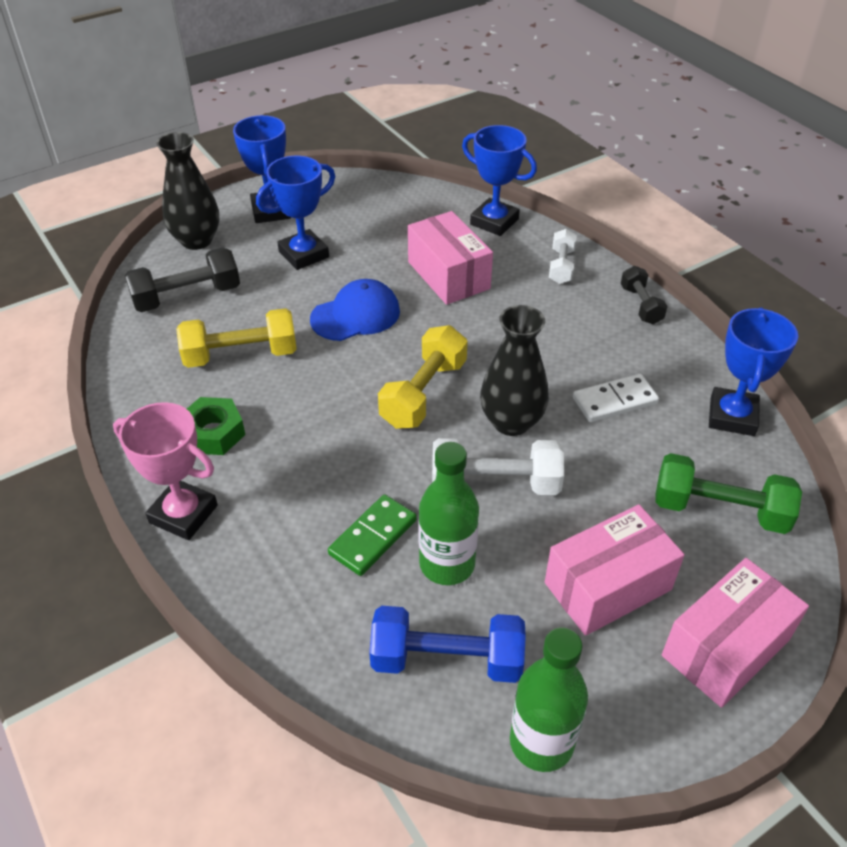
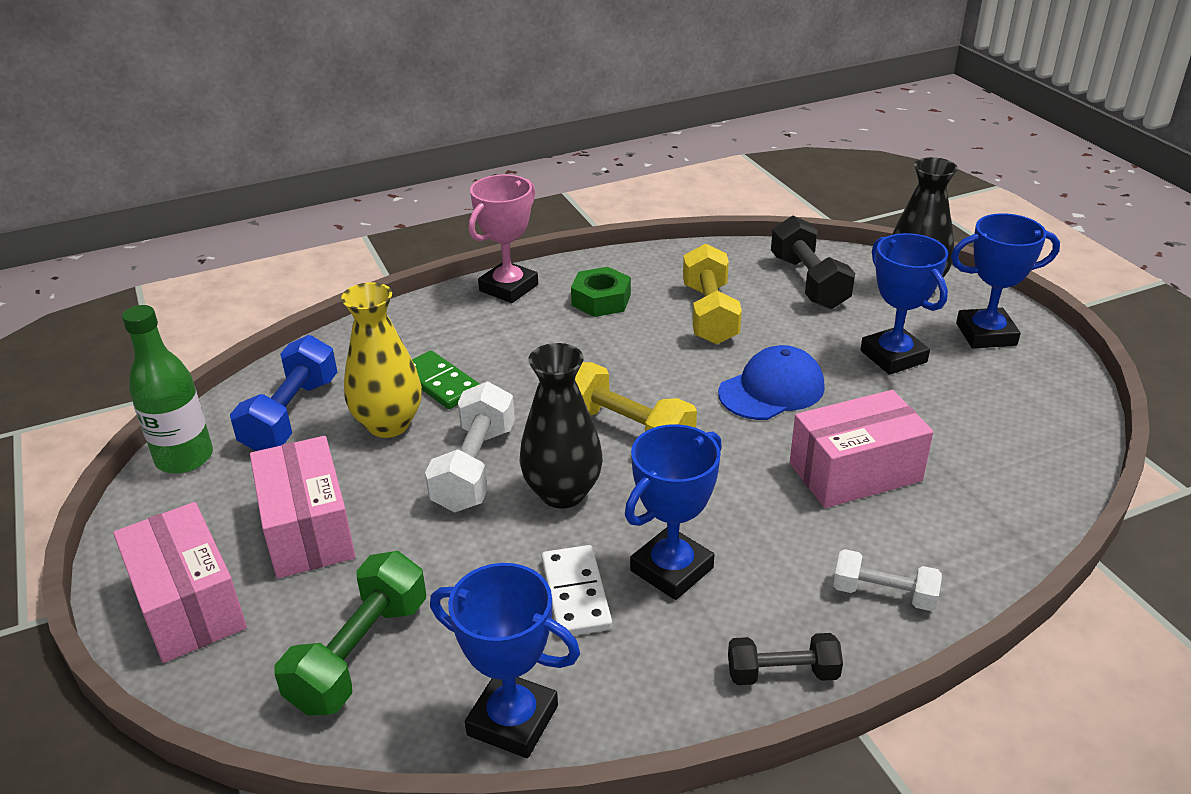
camera: 100 degrees right, 10 degrees down
(355, 315) = (771, 390): blue cap -> blue cap turned 105 degrees counterclockwise
(447, 564) = (388, 424): green bottle -> yellow vase
(494, 222) = (999, 535): blue trophy -> blue trophy (671, 569)

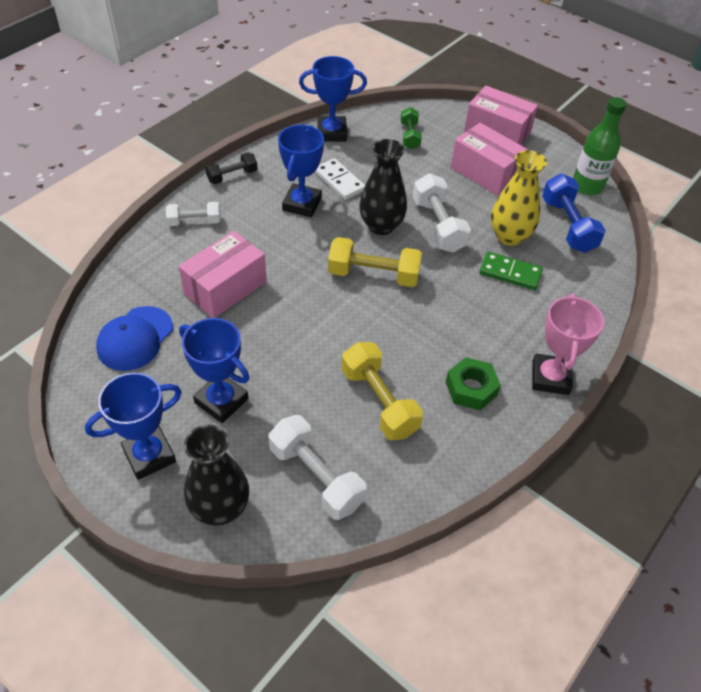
camera: 150 degrees right, 15 degrees up
(360, 654) = (409, 136): green dumbbell -> green dumbbell, size x0.61
(771, 390) = (299, 337): blue cap -> blue cap (135, 338)
(809, 282) = (316, 477): black dumbbell -> white dumbbell

